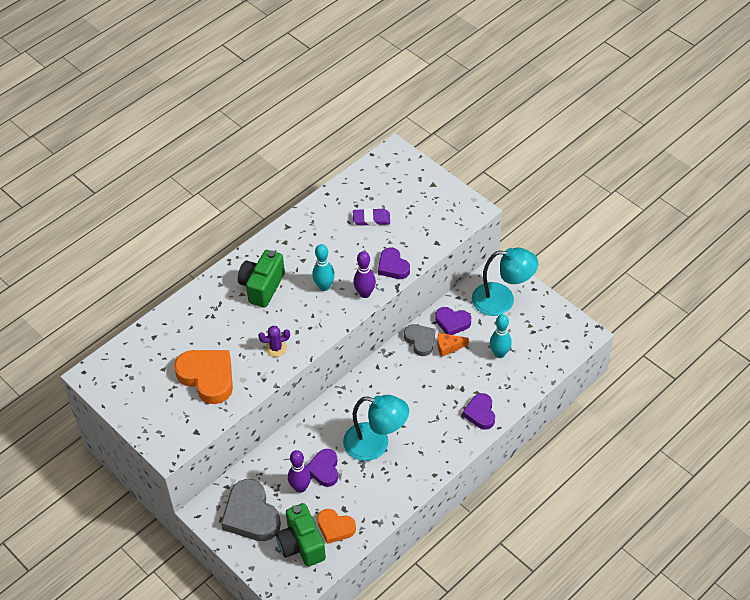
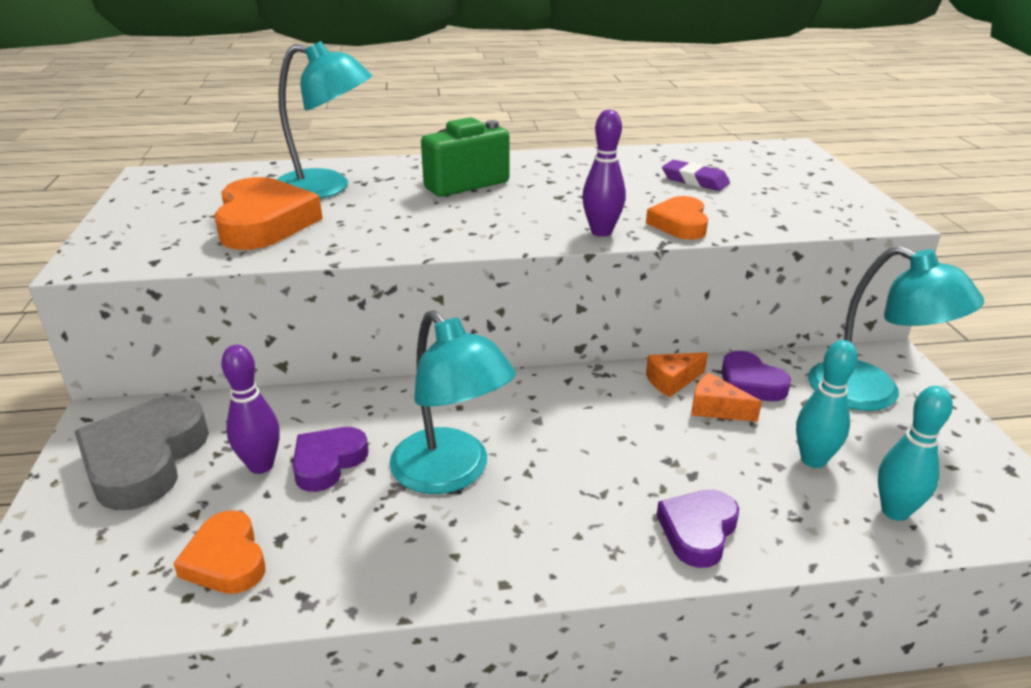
camera: 35 degrees right, 20 degrees down
(199, 331) = (326, 188): none -> turquoise lamp
(276, 348) = (395, 232): purple cactus -> none
(301, 545) = (140, 550): green camera -> none
(324, 286) = (548, 208): turquoise bowling pin -> turquoise bowling pin (895, 511)
(393, 266) = (679, 224): purple heart -> orange heart
(420, 341) = (672, 381): grey heart -> orange cheese

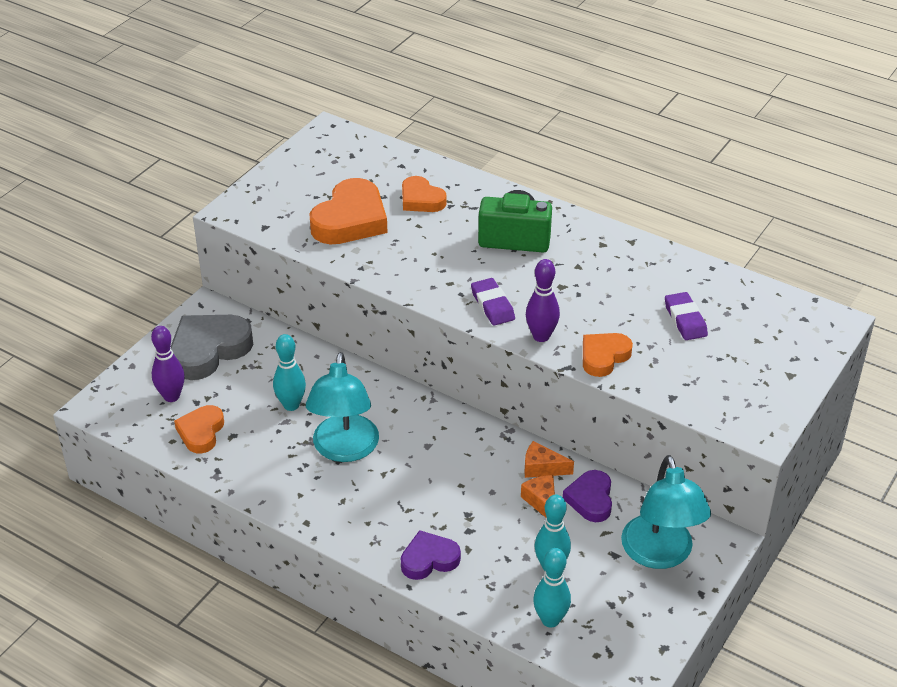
camera: 40 degrees right, 10 degrees up
(261, 465) = (258, 387): purple bowling pin -> purple bowling pin (171, 396)
(326, 188) = (421, 199): turquoise lamp -> orange heart
(328, 462) = (291, 405): purple heart -> turquoise bowling pin
(518, 229) = (492, 305): none -> purple eraser

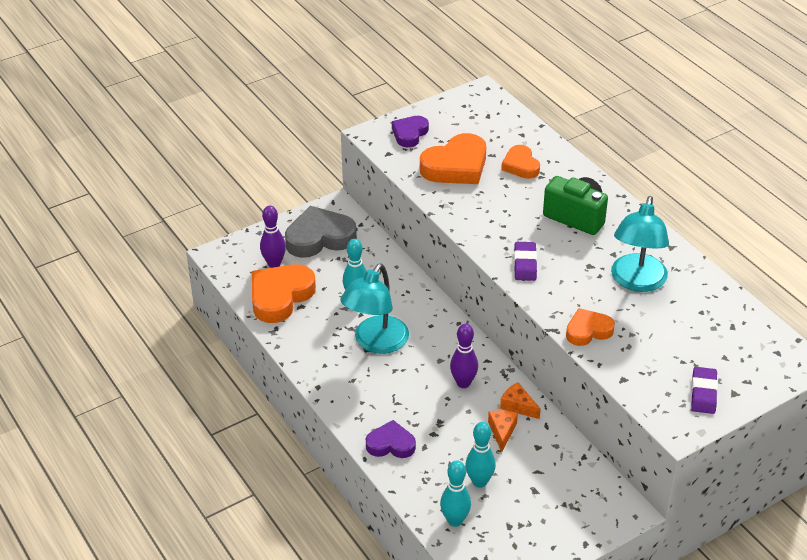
camera: 25 degrees right, 0 degrees up
(201, 432) = (280, 296): orange heart -> orange heart, size x1.68
(541, 336) = (548, 299): purple bowling pin -> purple bowling pin (463, 383)
(590, 499) = (541, 442): purple heart -> purple heart (409, 134)
(660, 554) = (571, 503): turquoise lamp -> turquoise lamp (636, 282)
(685, 320) = (674, 322): purple eraser -> purple eraser (703, 393)

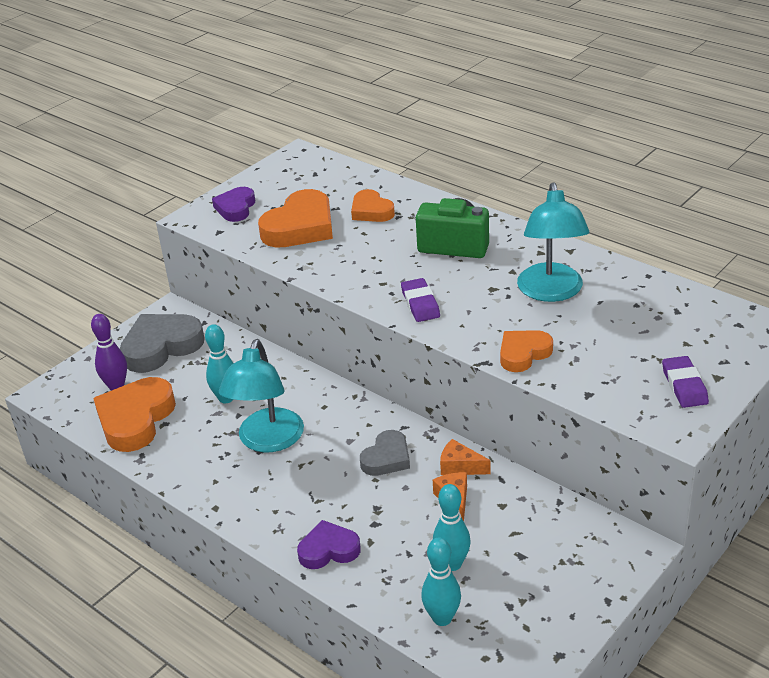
camera: 15 degrees left, 5 degrees down
(463, 383) = (387, 458): purple bowling pin -> grey heart

